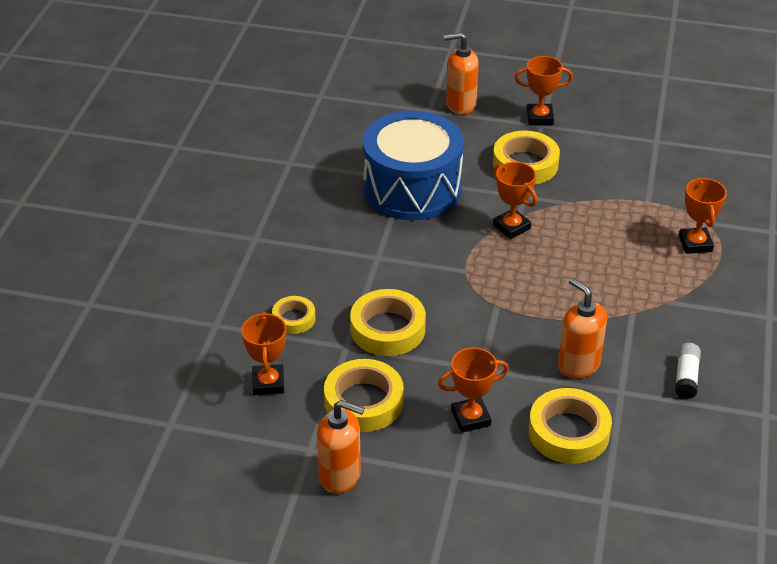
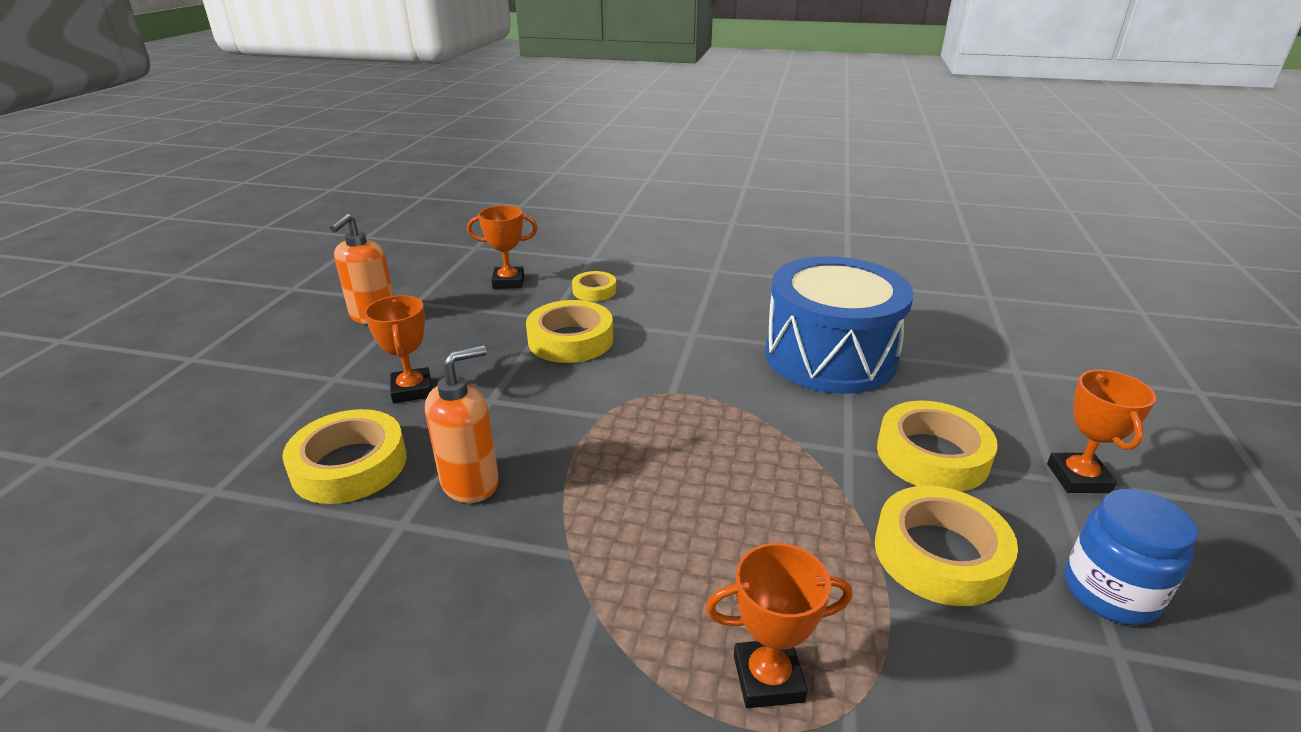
camera: 90 degrees right, 10 degrees down
(363, 402) = (465, 327): yellow tape -> yellow tape (939, 554)
(460, 105) = (1051, 397): orange soap dispenser -> none
(511, 227) = (769, 434): orange trophy -> none
(622, 132) = (1110, 592): none -> blue jar
(686, 377) = (400, 610): white glue stick -> none

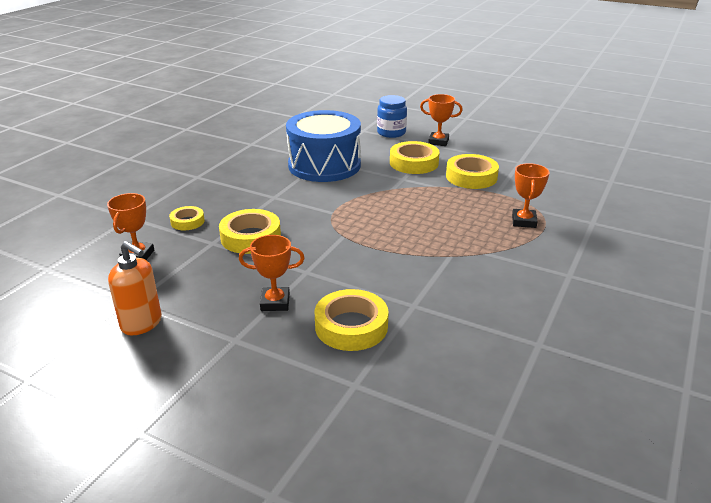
camera: 75 degrees left, 0 degrees up
(470, 483) = (386, 281): orange soap dispenser -> none
(1110, 592) = (495, 155): blue jar -> blue jar (391, 133)

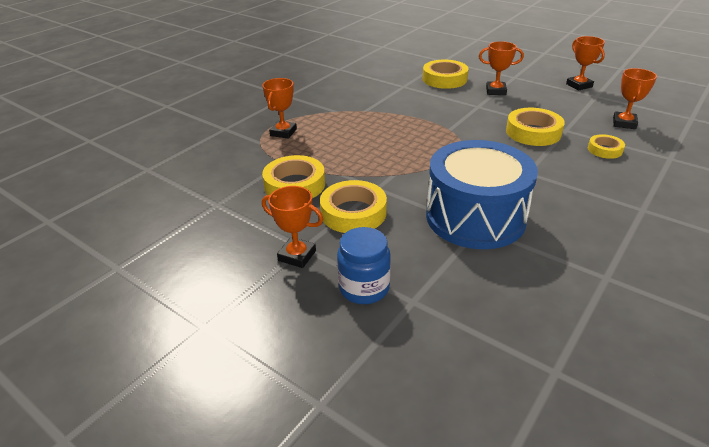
camera: 170 degrees left, 5 degrees up
(142, 323) = (579, 85): orange soap dispenser -> orange trophy

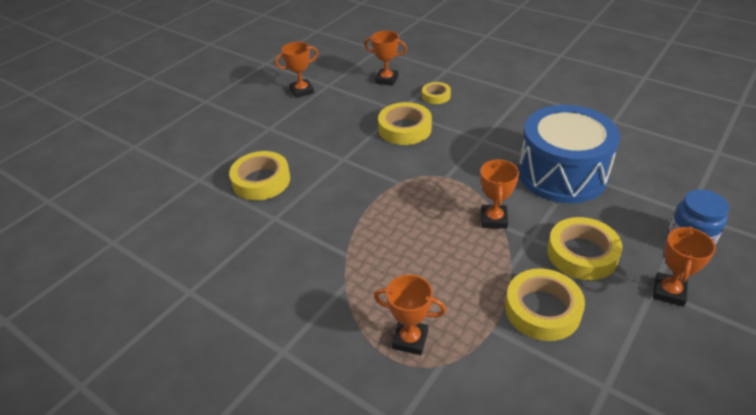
camera: 90 degrees left, 5 degrees up
(495, 91) = (305, 144): orange trophy -> orange trophy (493, 219)

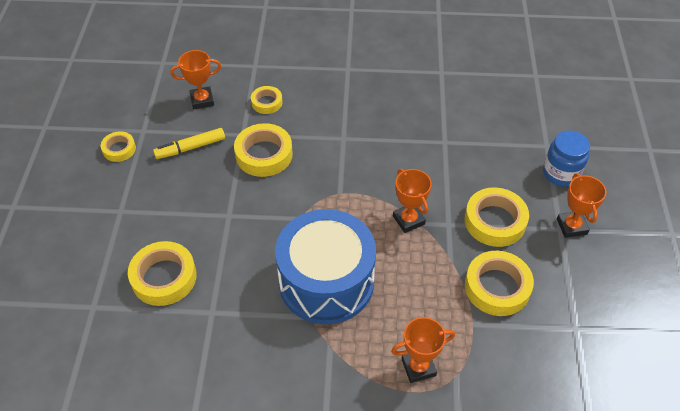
camera: 35 degrees left, 10 degrees up
(302, 91) = (119, 149): orange trophy -> yellow tape
(352, 106) = (190, 148): none -> yellow marker
(562, 174) = (434, 148): blue drum -> blue drum (326, 282)

